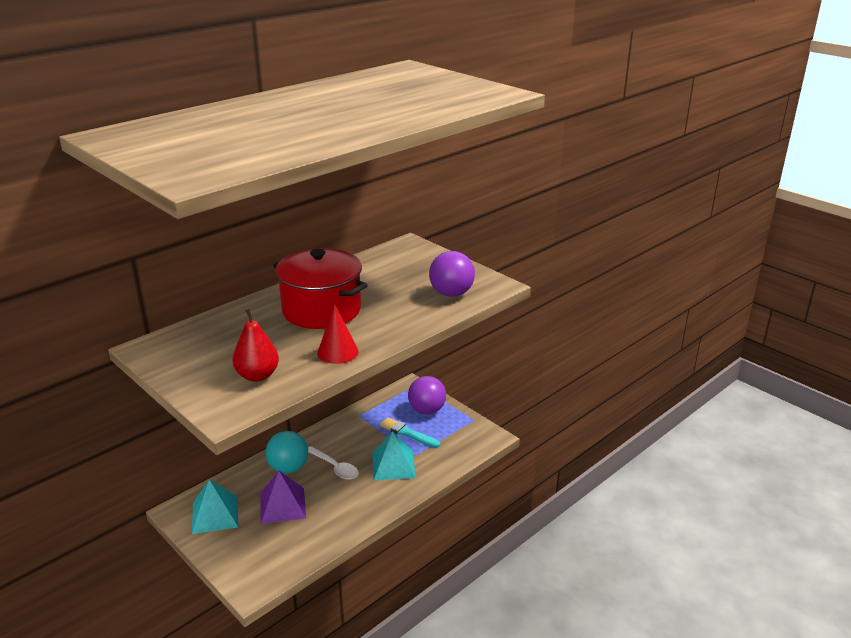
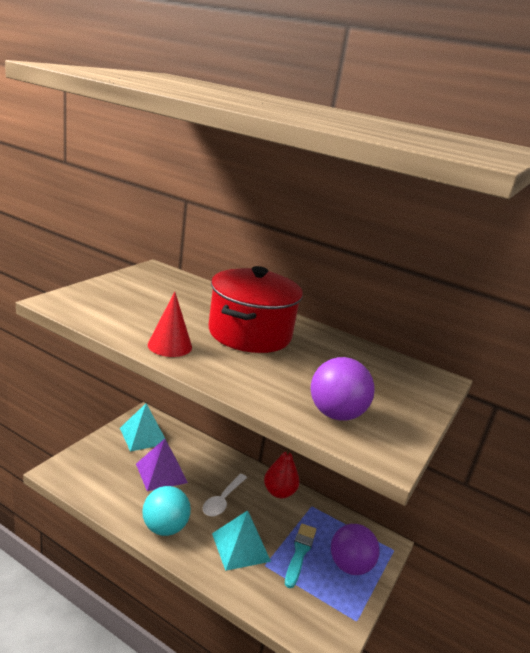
camera: 70 degrees right, 5 degrees down
(257, 376) = (120, 311): red pear -> red pear (279, 492)
(288, 468) = (212, 468): turquoise ball -> turquoise ball (164, 528)

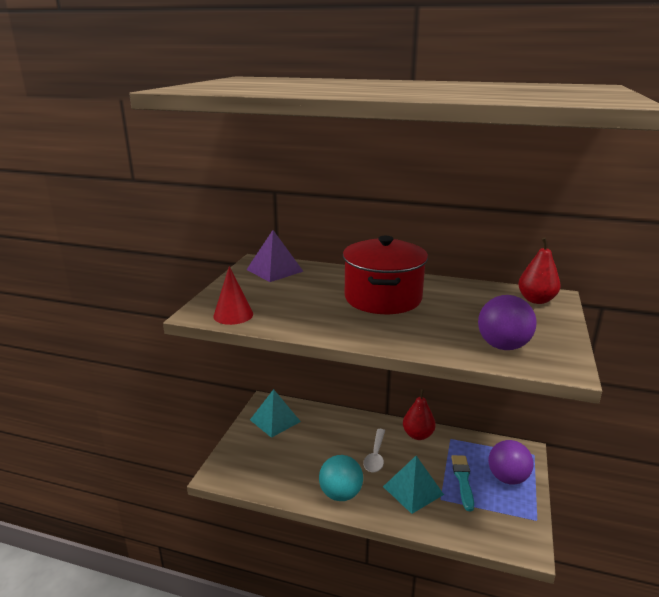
camera: 10 degrees left, 0 degrees up
(161, 473) = (310, 448): purple pyramid -> purple pyramid (274, 270)
(170, 345) = (328, 325): red cone -> red cone (233, 315)
(415, 377) = (536, 300): none -> red pear

